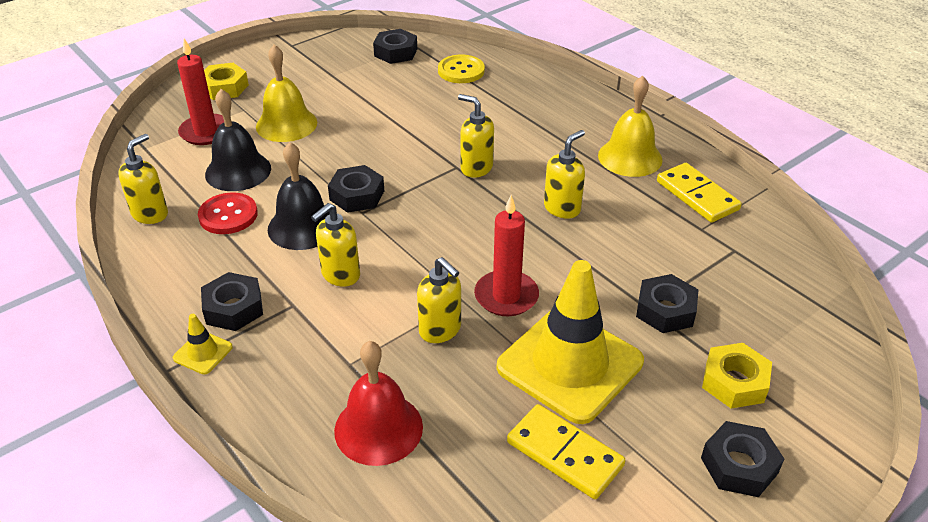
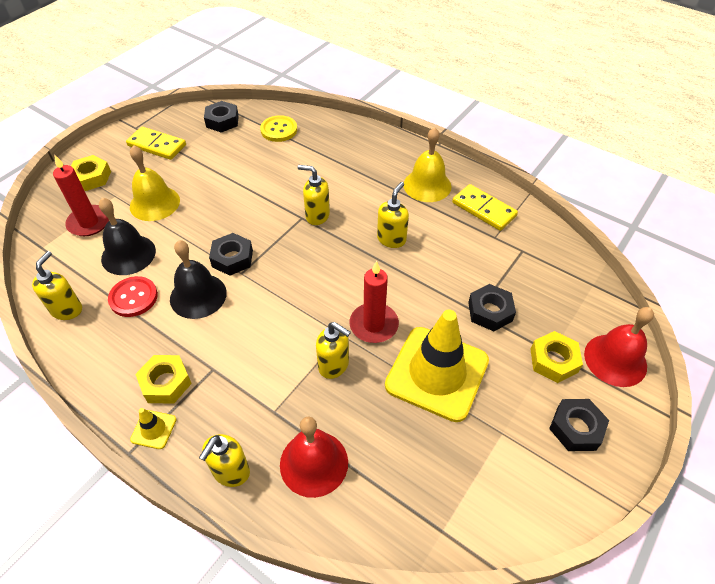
camera: 15 degrees left, 10 degrees up
(233, 308) = (166, 383): black nut -> yellow nut
(340, 275) = (242, 333): yellow soap dispenser -> yellow soap dispenser (231, 472)
(564, 454) = (455, 450): yellow domino -> yellow domino (157, 145)
(824, 398) = (615, 360): none -> red bell

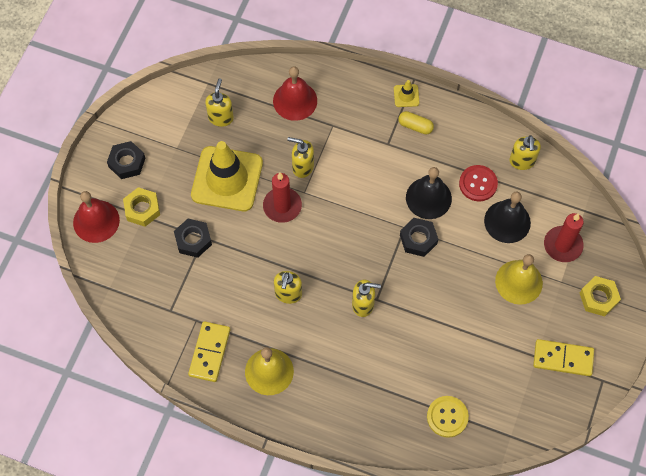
camera: 165 degrees right, 15 degrees up
(166, 383) = (415, 126): yellow nut -> yellow capsule
(222, 121) = (515, 415): black nut -> none
(231, 472) = (344, 83): yellow soap dispenser -> yellow soap dispenser (221, 117)
(484, 209) = (209, 352): yellow domino -> yellow domino turned 75 degrees clockwise

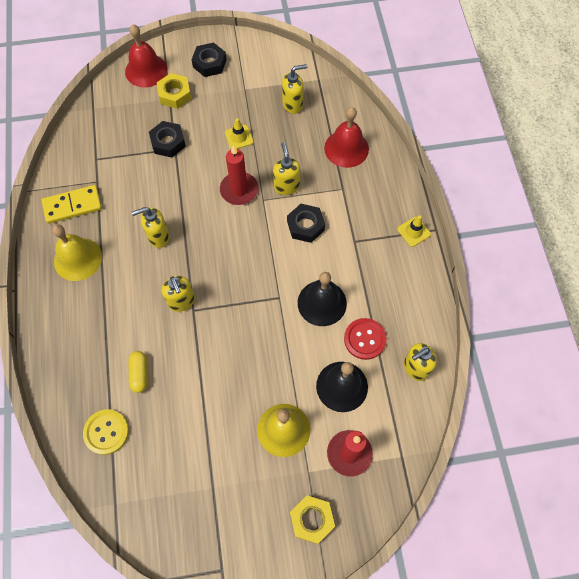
camera: 60 degrees right, 0 degrees up
(227, 179) = (239, 137): yellow traffic cone -> yellow traffic cone, size x0.40
(415, 126) = (388, 255): yellow capsule -> yellow capsule (139, 374)
(418, 239) = (274, 315): black nut -> black nut (305, 226)
(563, 358) = (224, 515): yellow domino -> none

